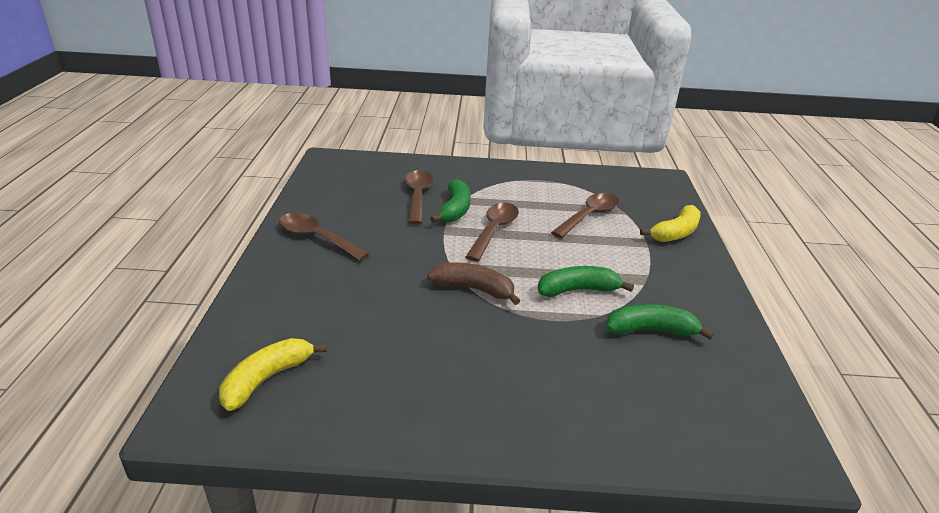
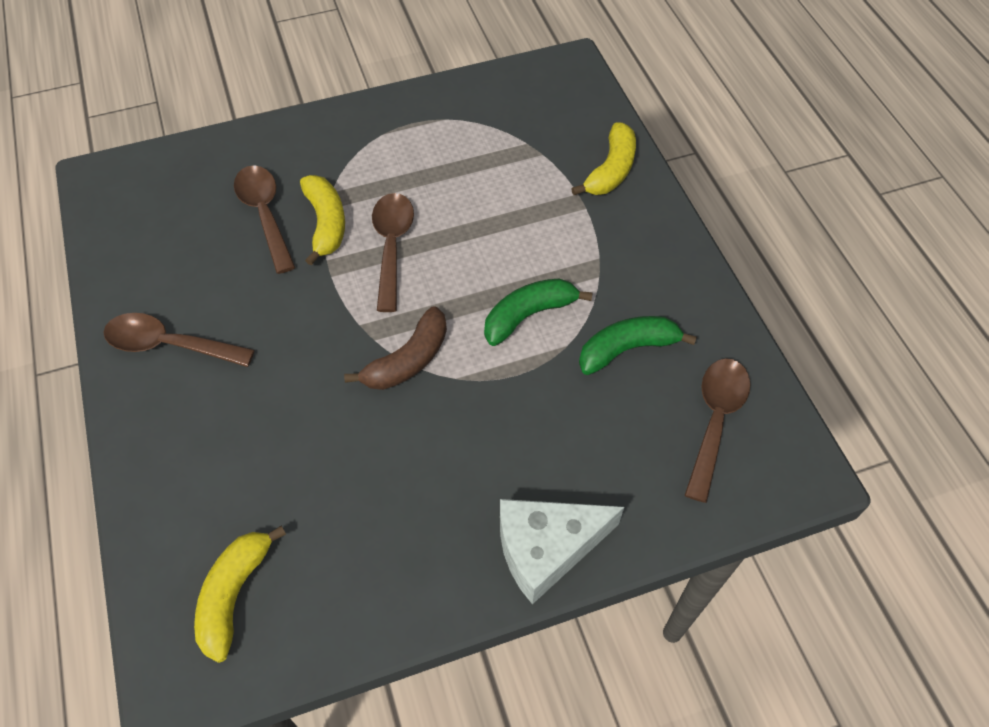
camera: 20 degrees left, 25 degrees up
(455, 209) = (326, 223): green banana -> yellow banana
(474, 289) = (408, 360): brown banana -> brown banana turned 135 degrees clockwise
(527, 433) = (546, 549): none -> white cheese
(589, 216) = (499, 175): brown spoon -> brown spoon (715, 420)

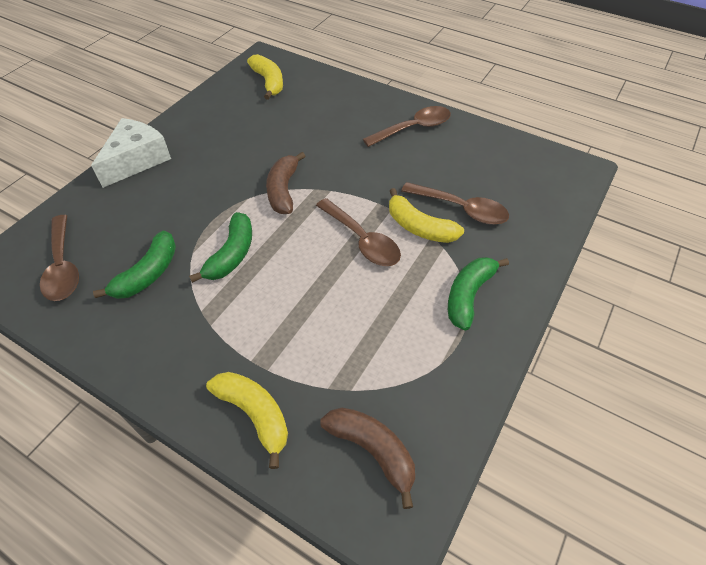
camera: 140 degrees right, 5 degrees down
(364, 144) = (468, 295): none -> green banana
(547, 104) = (373, 450): none -> brown banana
(611, 170) = (255, 414): yellow banana -> yellow banana turned 150 degrees clockwise

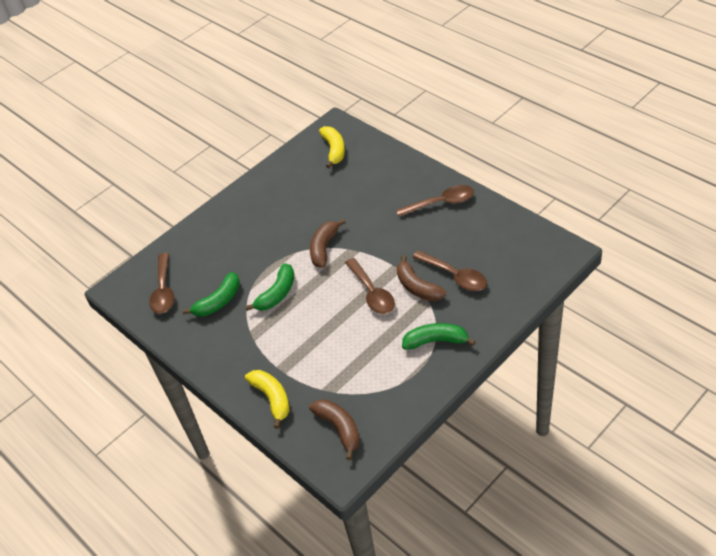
camera: 20 degrees right, 5 degrees down
(137, 160) = (221, 213): white cheese -> none
(419, 227) = (417, 287): yellow banana -> brown banana
(468, 295) = (436, 341): green banana -> green banana turned 45 degrees clockwise

